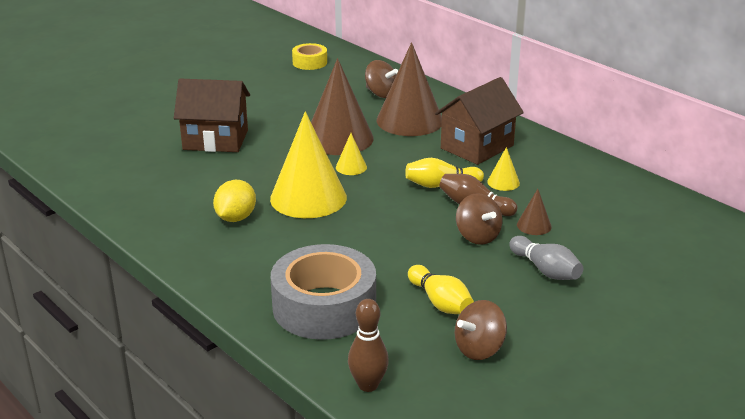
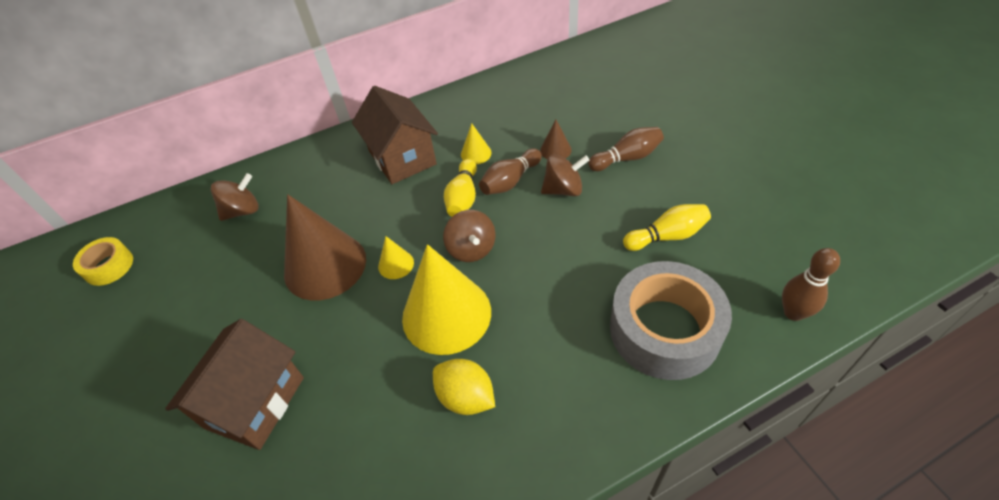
camera: 70 degrees left, 20 degrees up
(409, 120) = (319, 197): brown cone -> none
(479, 349) = (738, 223): brown spinning top -> brown spinning top (471, 249)
(545, 270) = (627, 158): grey bowling pin -> brown bowling pin

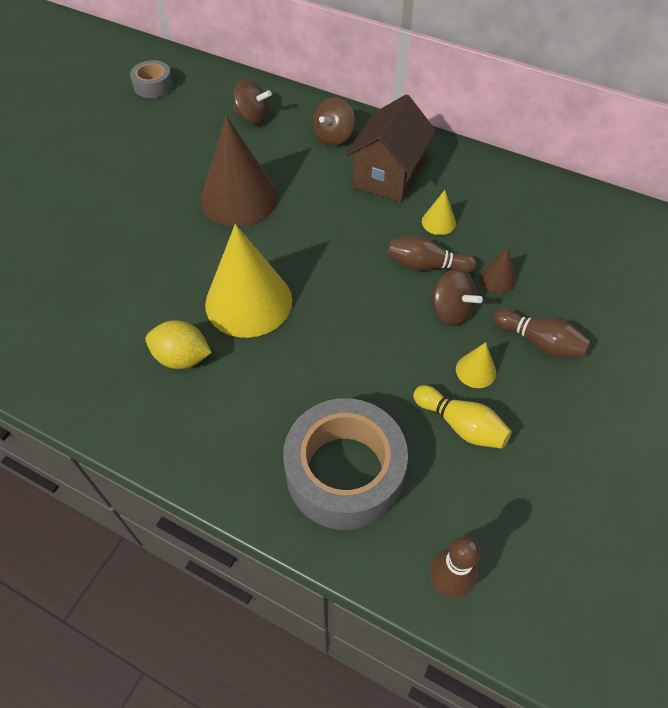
camera: 50 degrees right, 5 degrees up
(109, 266) = (153, 85): yellow tape -> grey tape
(255, 402) = (101, 235): brown house -> none
(396, 264) = (273, 240): yellow cone -> yellow cone (476, 370)
(463, 198) = (378, 243): yellow bowling pin -> none
(466, 397) = (182, 358): yellow lemon -> yellow lemon turned 75 degrees counterclockwise
(471, 249) = (326, 281): brown spinning top -> brown spinning top (334, 137)

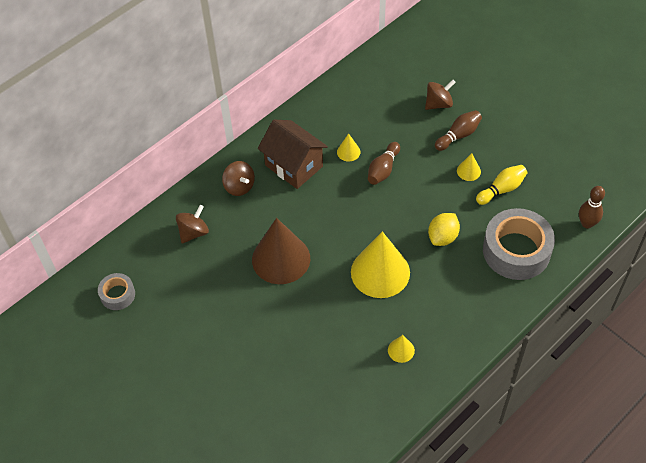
camera: 70 degrees left, 0 degrees up
(124, 354) = (401, 350): none -> yellow cone
(182, 358) = (414, 317): yellow lemon -> yellow lemon (443, 237)
(451, 311) = (423, 169): brown spinning top -> brown spinning top (438, 104)
(497, 278) = (406, 138): brown cone -> none

